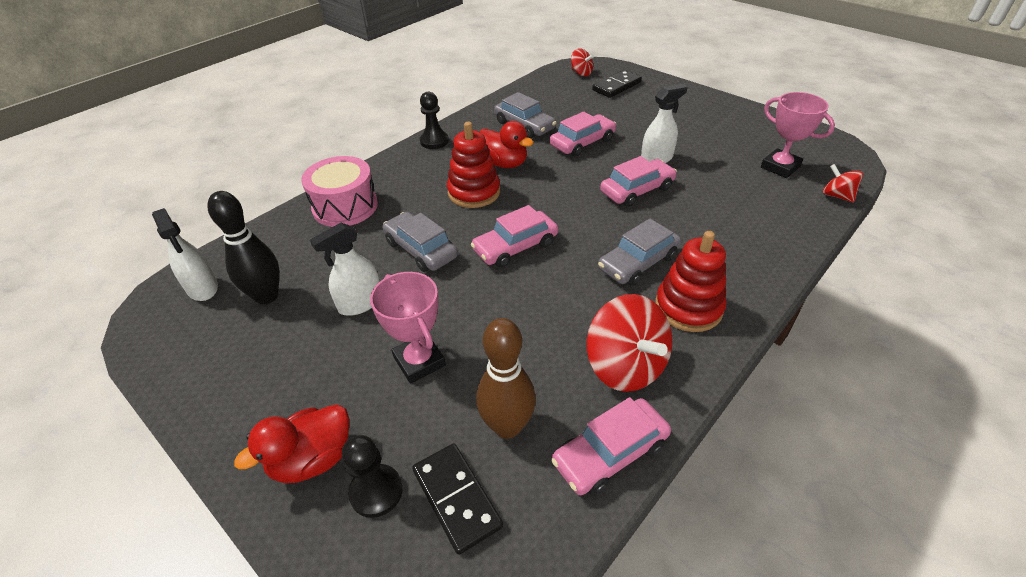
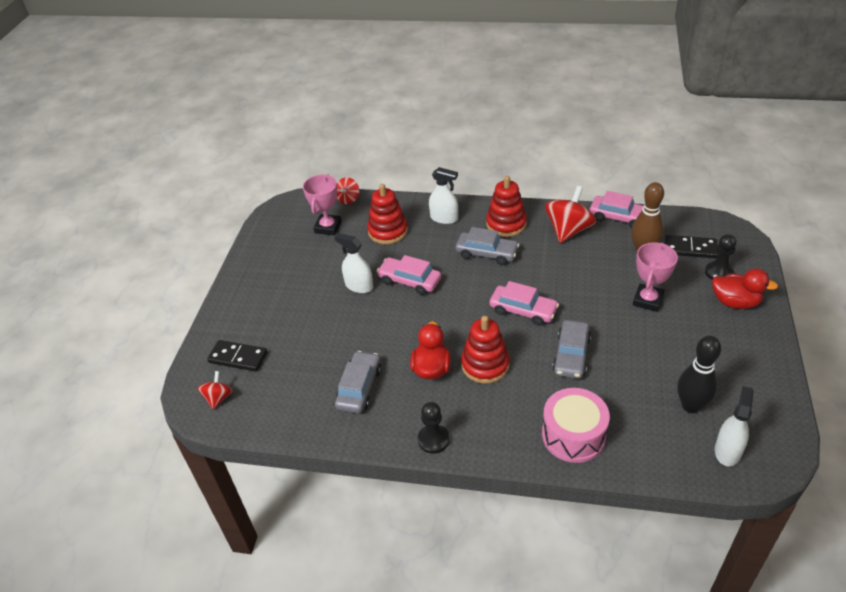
camera: 120 degrees left, 0 degrees up
(360, 303) = (642, 353): white spray bottle -> white spray bottle (444, 218)
(457, 498) = (690, 248): black domino -> black domino turned 75 degrees clockwise
(582, 143) = (363, 336): pink car -> none
(742, 204) = (388, 231): none -> red stacking toy

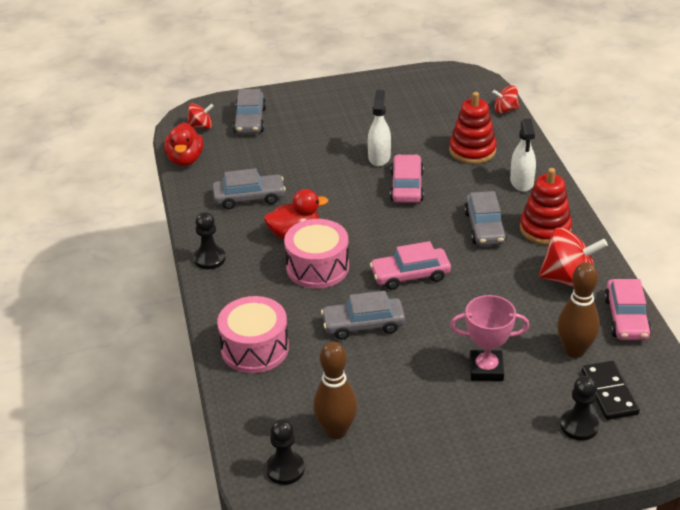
camera: 65 degrees right, 5 degrees down
(238, 357) = (250, 120): black domino -> grey car
(328, 227) = (451, 112): pink trophy -> none
(485, 365) = (317, 267): red stacking toy -> pink drum
(523, 310) = (410, 275): pink car -> pink car turned 75 degrees clockwise
(691, 406) = (336, 431): black bowling pin -> brown bowling pin
(727, 451) = (285, 469): white spray bottle -> black pawn
(735, 302) = (531, 448): red duck -> red duck (185, 159)

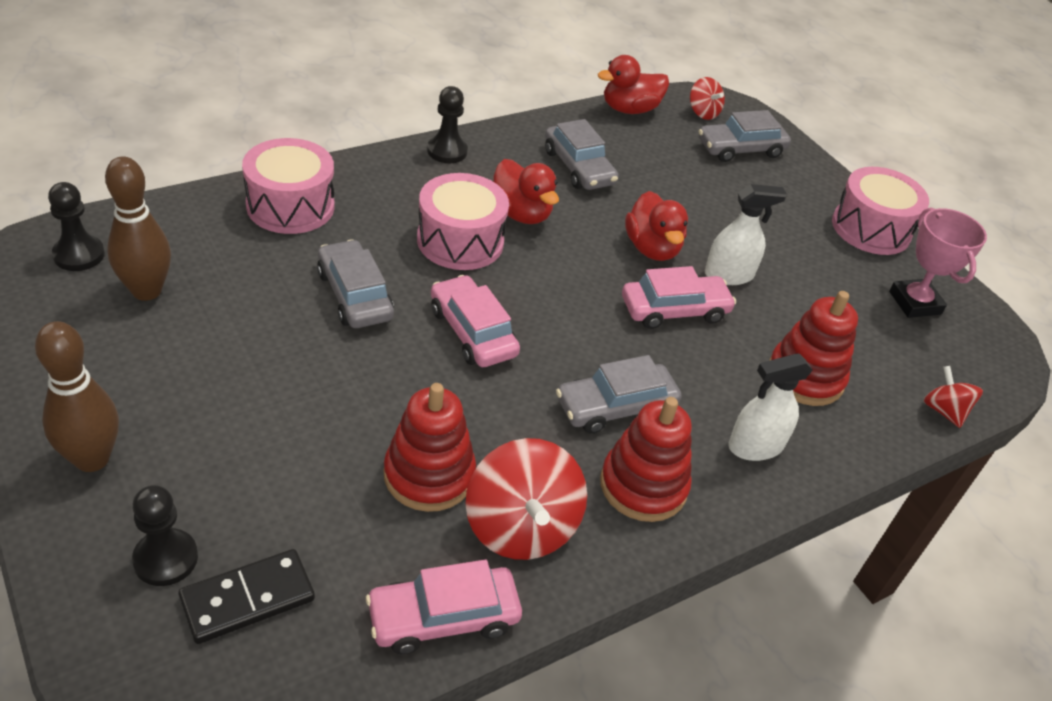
camera: 65 degrees right, 5 degrees up
(346, 183) = (652, 248): none -> red duck
(348, 90) = (871, 229): none -> pink drum
(486, 369) = (283, 433): pink trophy -> pink trophy (914, 303)
(528, 310) = (429, 475): none -> red stacking toy
(574, 350) = (344, 544): brown bowling pin -> brown bowling pin (92, 459)

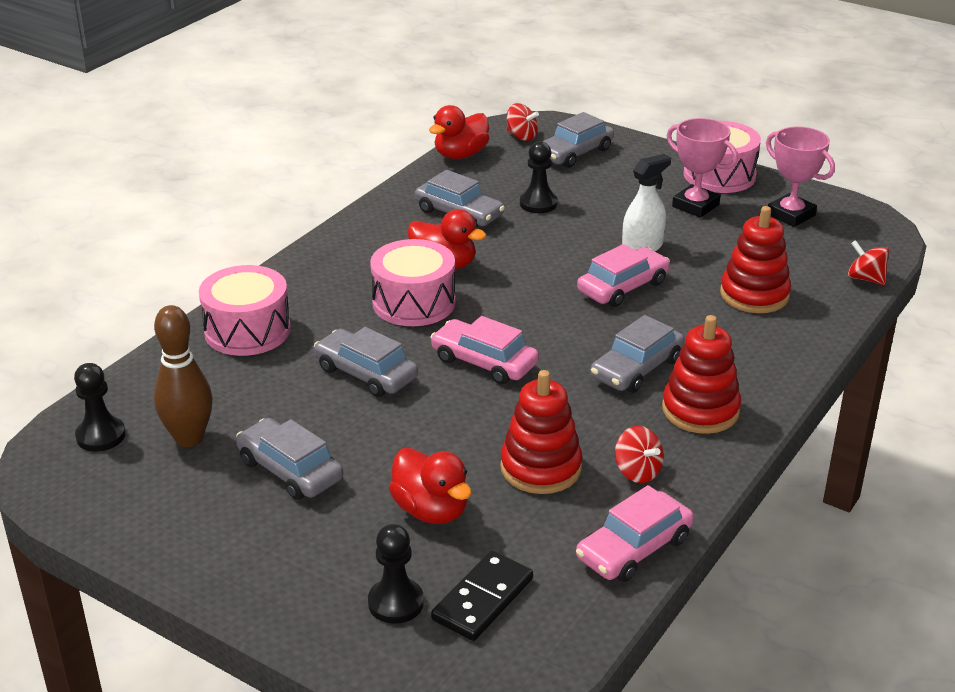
camera: 20 degrees left, 10 degrees down
(92, 459) = (269, 567): brown bowling pin -> none
(201, 365) = (290, 470): none -> grey car
(447, 151) = (339, 241): black pawn -> black pawn (538, 203)
(520, 527) = (637, 472): red spinning top -> red spinning top, size x0.54
(652, 248) = (569, 251): red duck -> red duck (431, 510)
(755, 446) = (756, 353): white spray bottle -> none
(819, 252) = (695, 206): none -> pink trophy

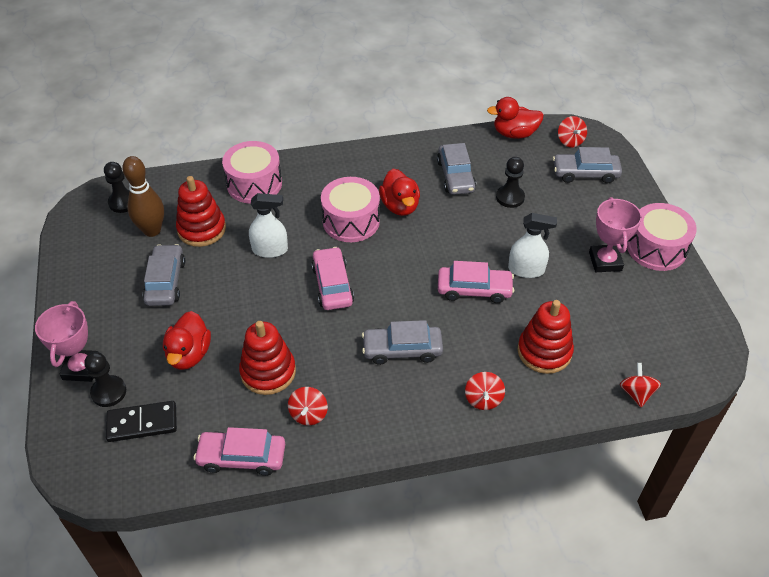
camera: 45 degrees right, 15 degrees up
(366, 373) = (270, 250): grey car -> white spray bottle
(700, 410) = (396, 404): red stacking toy -> red stacking toy (202, 229)
(764, 358) = (483, 399): none -> red spinning top
(791, 215) = (659, 310): pink trophy -> pink trophy (81, 368)

